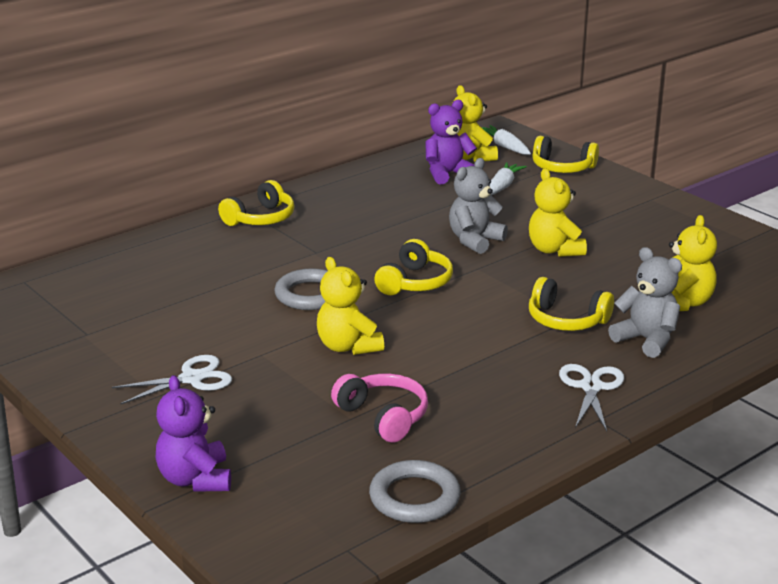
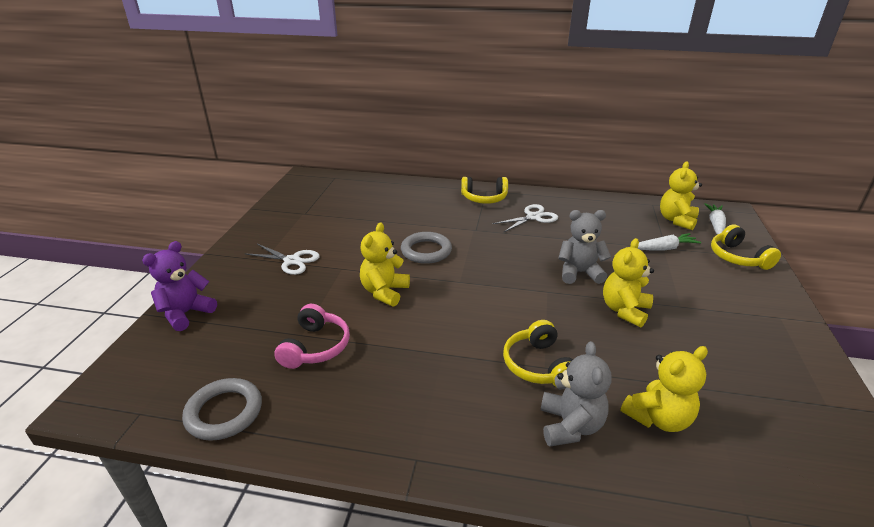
camera: 50 degrees right, 5 degrees up
(415, 282) = (492, 277): yellow headphones -> none
(447, 174) = (640, 223): purple teddy bear -> none
(591, 387) = (459, 429): white scissors -> white scissors (533, 217)

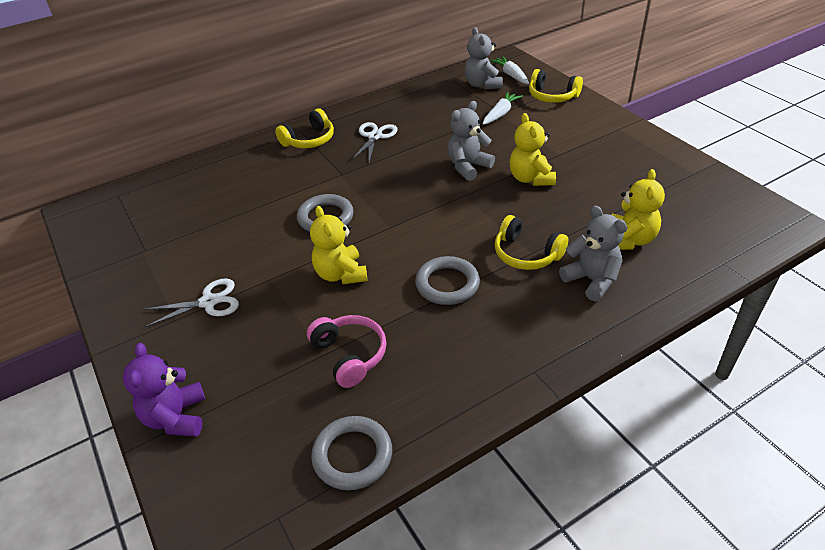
camera: 40 degrees left, 10 degrees up
(444, 346) = (447, 284): none -> grey ring
(676, 220) = (482, 85): yellow teddy bear -> grey teddy bear

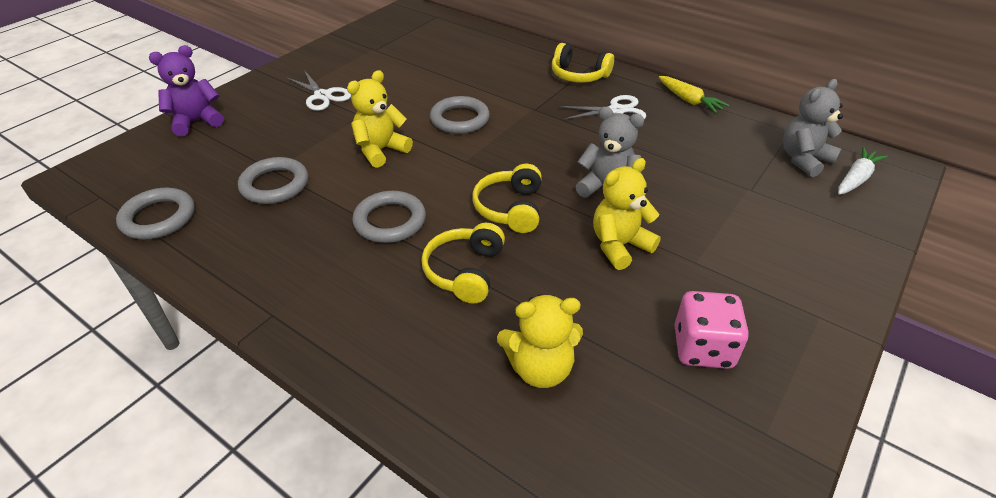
camera: 65 degrees right, 0 degrees up
(350, 355) = (275, 185): pink headphones -> grey ring
(386, 103) = (689, 100): none -> yellow carrot
(501, 113) = (748, 190): white carrot -> none
(552, 96) = (841, 228): yellow headphones -> yellow headphones (510, 208)
(591, 280) = (439, 340): grey teddy bear -> none
(630, 174) = (702, 348): none -> pink dice

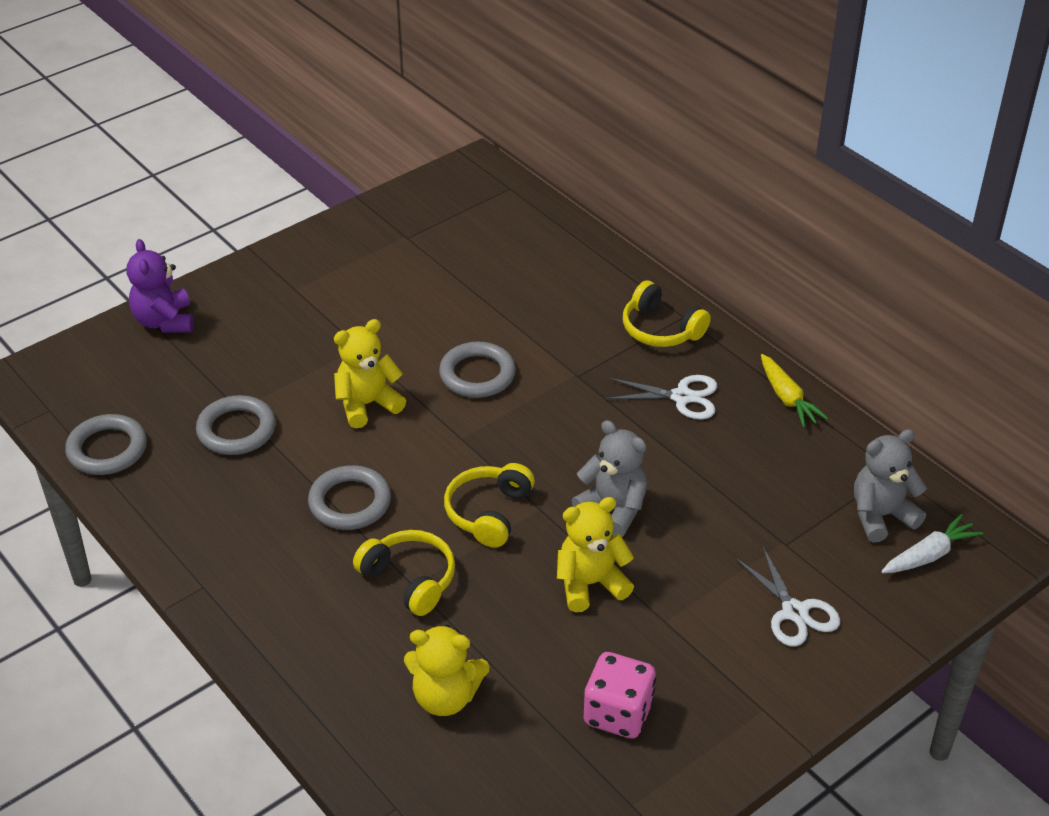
camera: 15 degrees right, 0 degrees up
(196, 122) = (164, 321): purple teddy bear -> purple teddy bear turned 90 degrees counterclockwise
(322, 96) = (320, 306): white scissors -> white scissors (794, 612)
(465, 271) = (410, 579): yellow headphones -> yellow headphones turned 105 degrees clockwise

